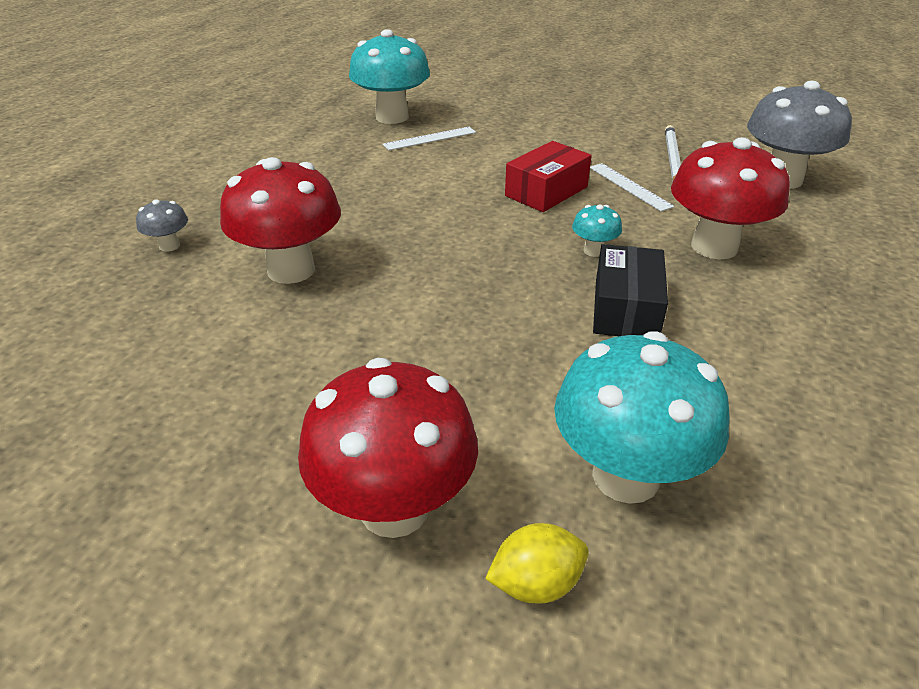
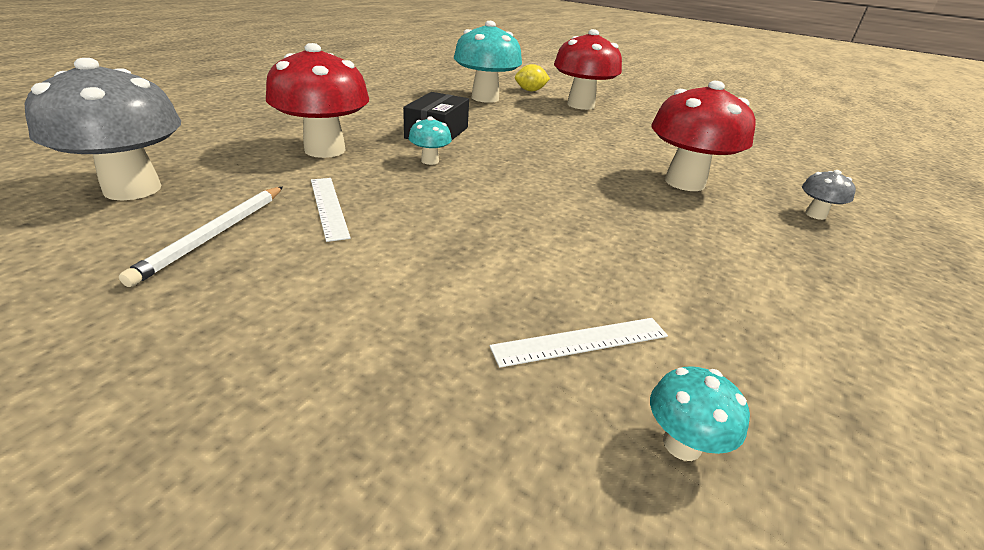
camera: 175 degrees left, 5 degrees down
(392, 117) = (682, 444): turquoise mushroom -> turquoise mushroom, size x0.45
(546, 191) = (433, 215): red box -> none

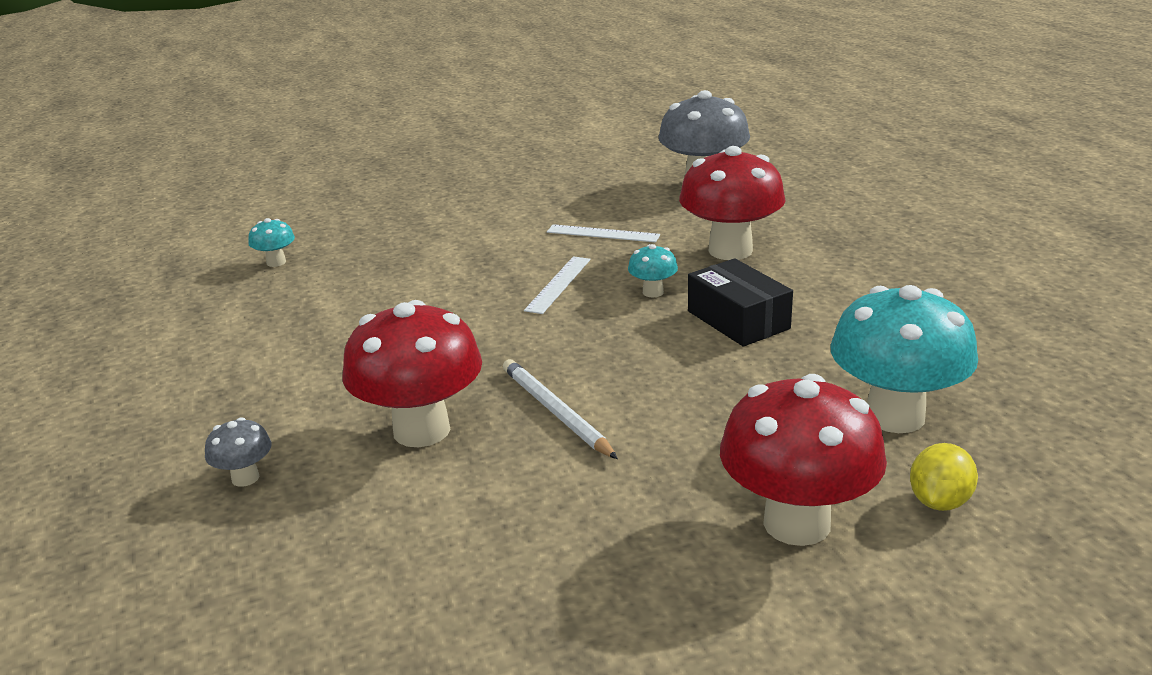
camera: 135 degrees right, 5 degrees down
(215, 234) = (603, 199): white pencil -> white pencil (556, 412)
(581, 341) = (355, 266): white ruler -> white ruler (558, 284)

